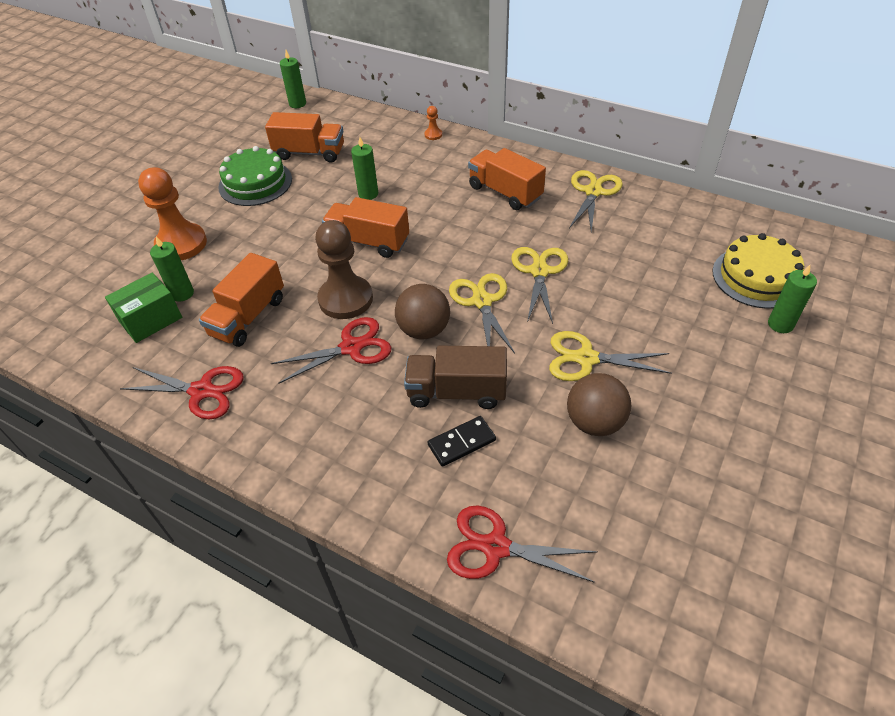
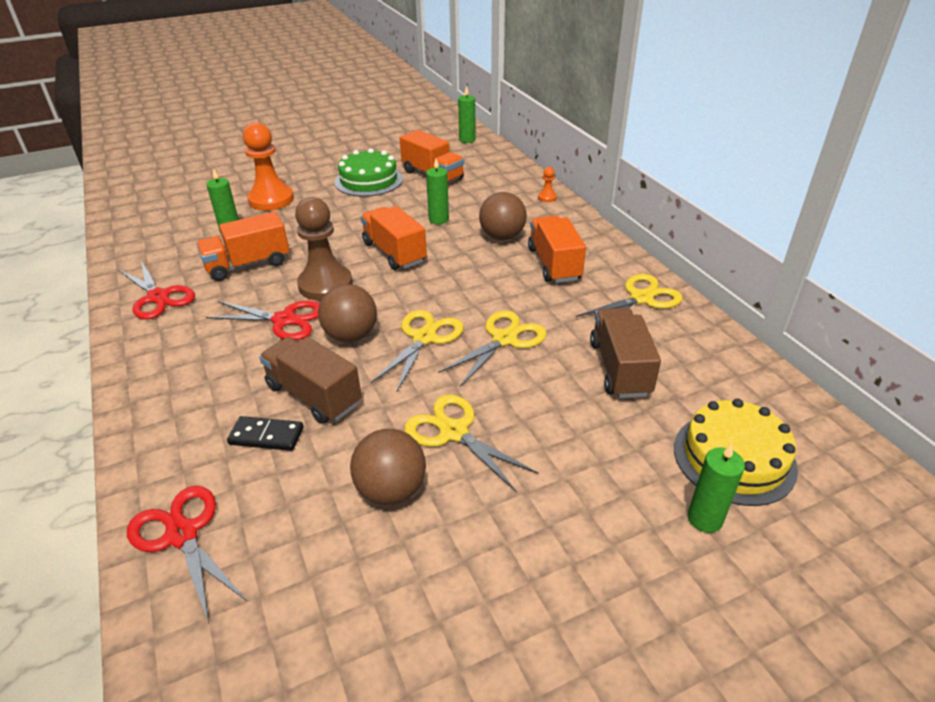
camera: 35 degrees right, 10 degrees down
(151, 320) = (192, 238): green box -> none
(439, 186) = (502, 237): none -> brown ball
(636, 253) = (619, 368): none -> brown truck

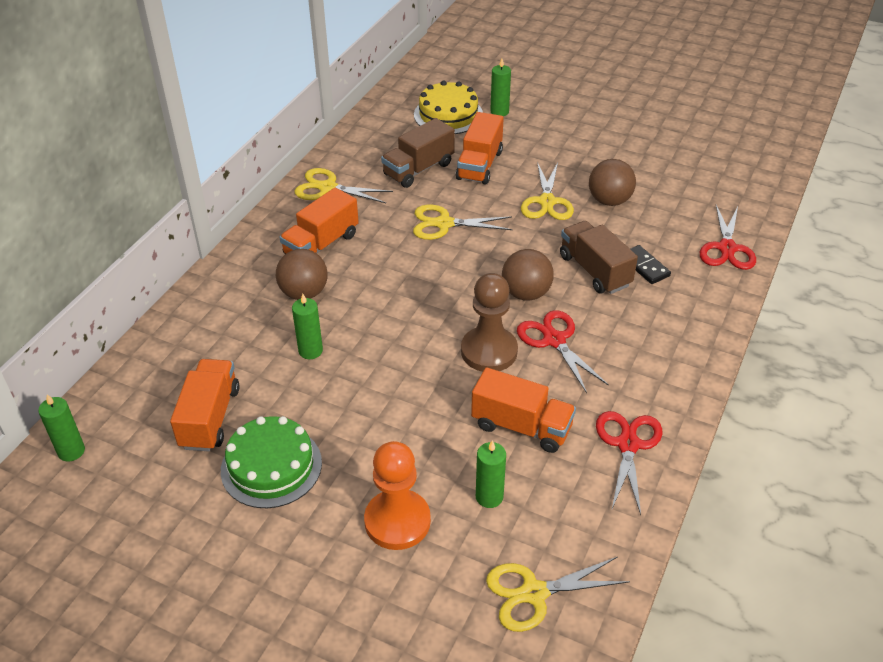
camera: 130 degrees left, 5 degrees up
(314, 395) = (594, 271): brown truck -> brown truck turned 150 degrees clockwise
(394, 253) = (398, 343): orange truck -> orange truck (479, 165)
(424, 338) = (486, 258): yellow scissors -> yellow scissors (534, 593)
(547, 197) = (196, 302): orange pawn -> none

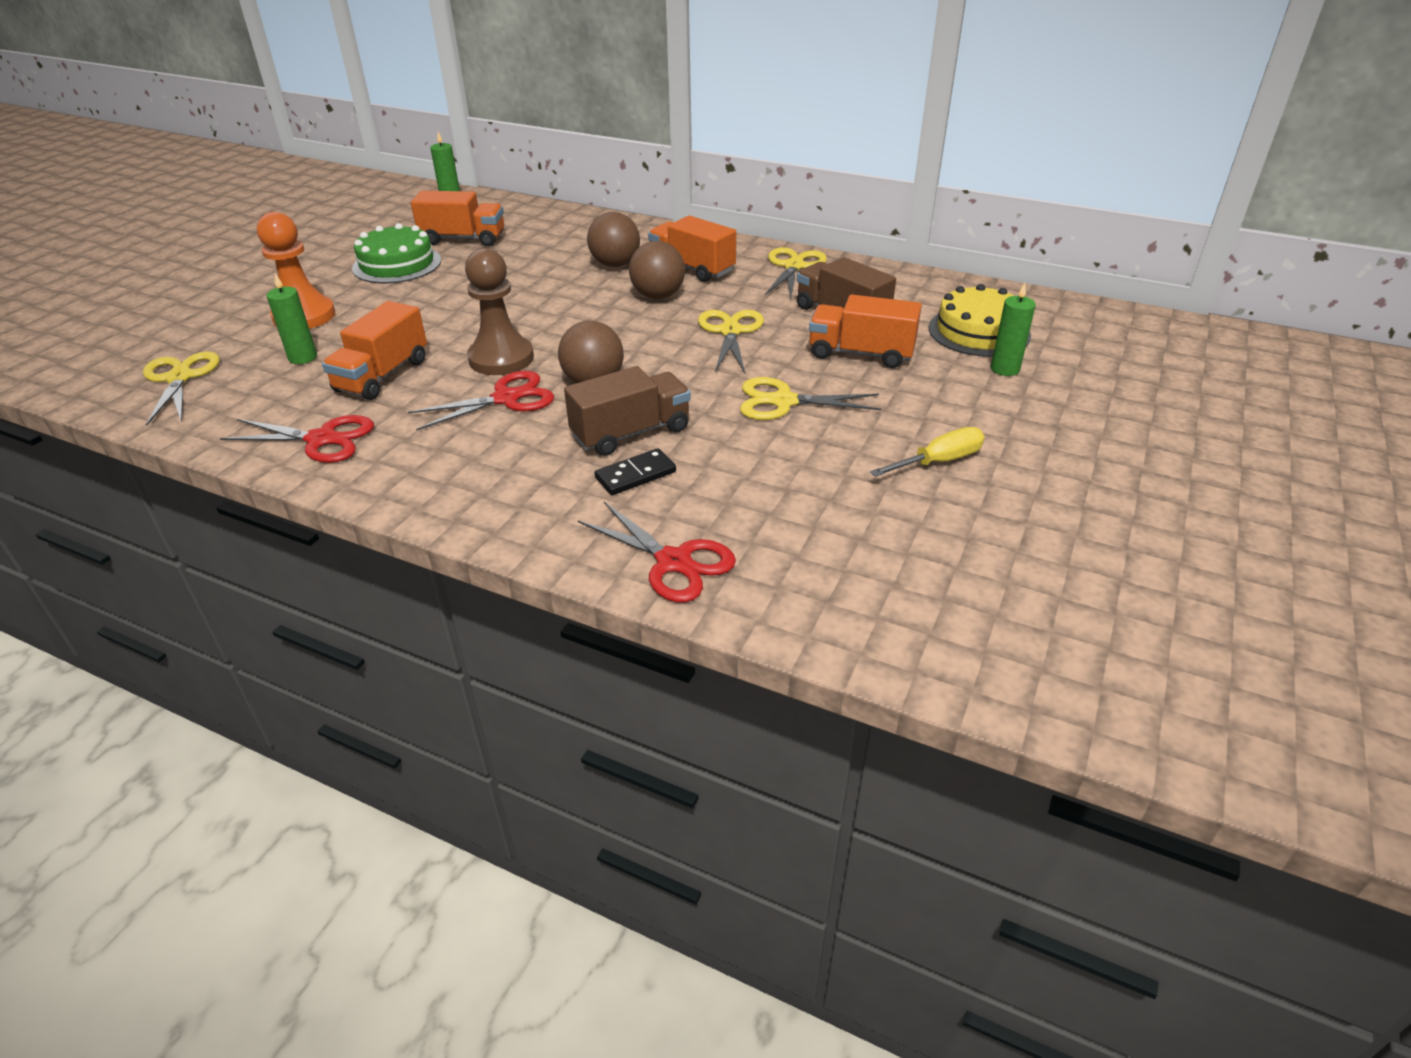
camera: 90 degrees right, 5 degrees down
(310, 351) = (531, 271): green candle -> none
(609, 148) = (938, 461): none -> yellow screwdriver
(609, 201) = (792, 454): brown ball -> brown ball (658, 296)
(727, 248) = (673, 562): red scissors -> red scissors turned 150 degrees counterclockwise

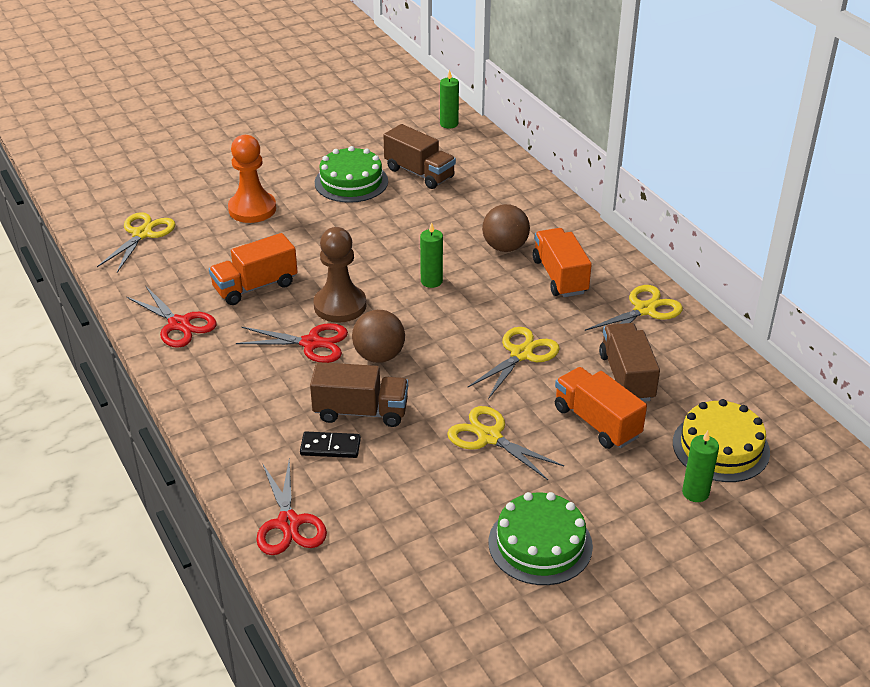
camera: 35 degrees right, 0 degrees up
(303, 357) = (222, 248): green candle -> green candle (431, 281)
(463, 239) = (419, 173): orange truck -> brown truck
(658, 296) = (504, 294): brown ball -> none
(938, 461) = (540, 544): yellow screwdriver -> green cake

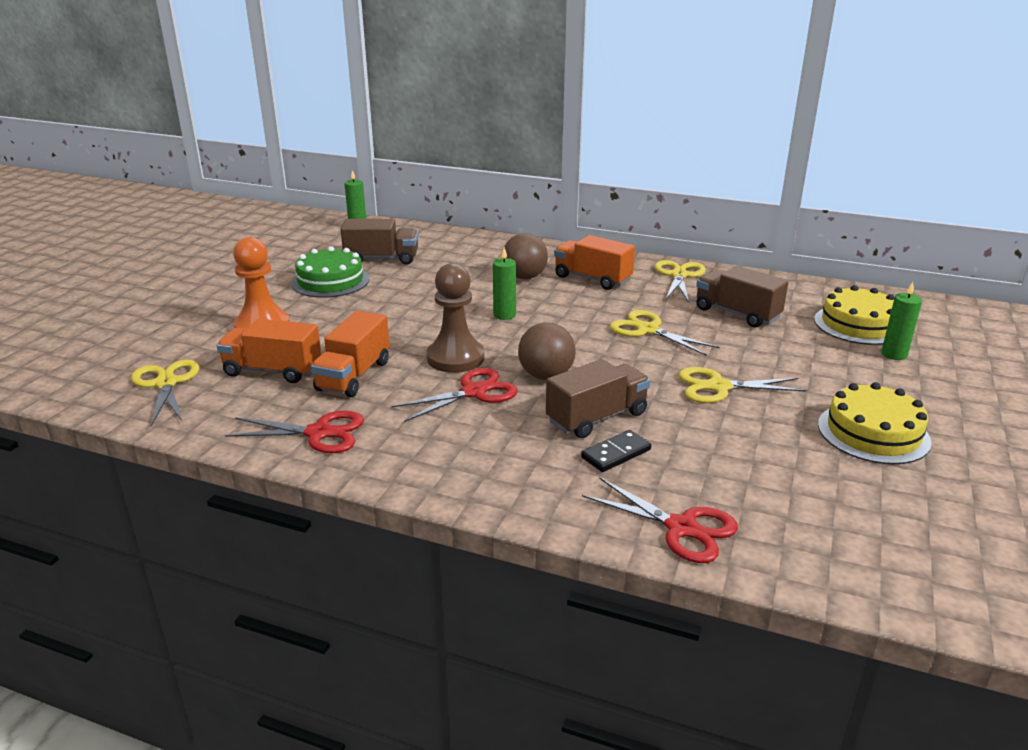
camera: 40 degrees left, 10 degrees down
(521, 354) = (648, 330): yellow scissors -> yellow scissors turned 45 degrees counterclockwise
(540, 544) = (873, 433): green cake -> yellow cake
(596, 422) = (767, 345): orange truck -> orange truck (273, 371)

